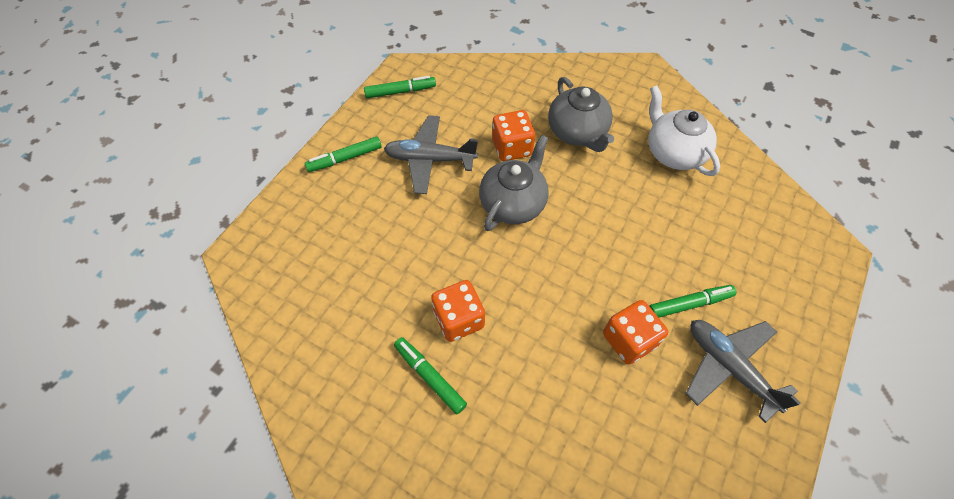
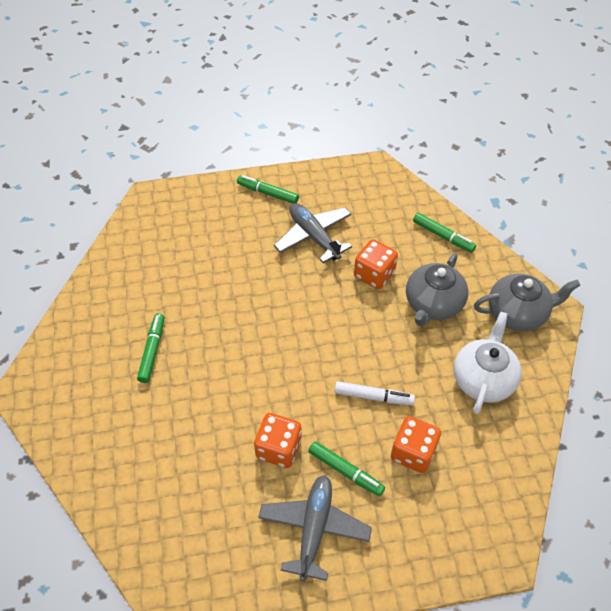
camera: 50 degrees right, 5 degrees down
(400, 91) = (354, 180): green marker -> green marker (443, 236)
(459, 319) = (205, 338): orange dice -> orange dice (413, 452)
(513, 203) = (326, 307): grey teapot -> grey teapot (517, 313)
(632, 233) = (373, 397): none -> white marker

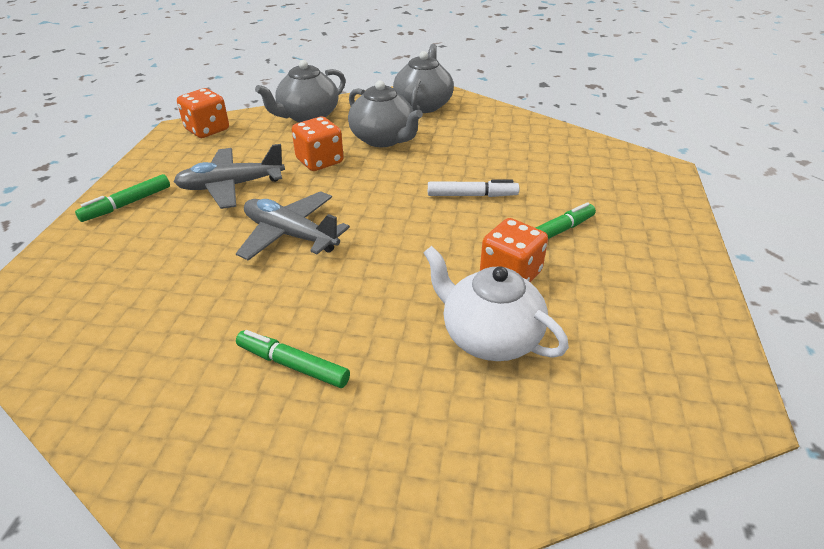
camera: 70 degrees left, 15 degrees down
(314, 528) = (621, 269): grey plane -> grey plane (290, 235)
(373, 397) = (472, 195): white marker -> white marker turned 60 degrees clockwise
(413, 452) = (547, 188): orange dice -> orange dice (207, 130)
(443, 236) = (307, 116): green marker -> grey teapot
(483, 379) = (482, 135): white teapot -> white teapot (489, 337)

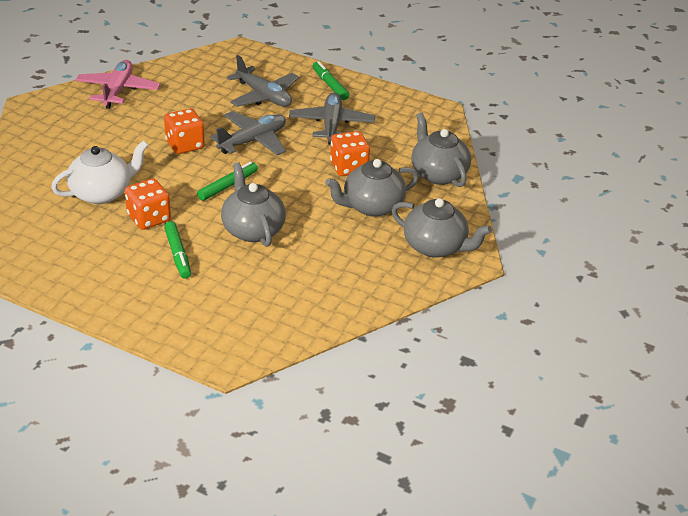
camera: 105 degrees right, 0 degrees up
(165, 252) = (264, 96): none -> grey plane
(166, 435) = (118, 90): none -> pink plane
(207, 130) = (432, 122): orange dice -> orange dice (185, 145)
(293, 365) = (134, 127): green marker -> green marker (228, 186)
(472, 195) = (252, 229): white marker -> grey teapot

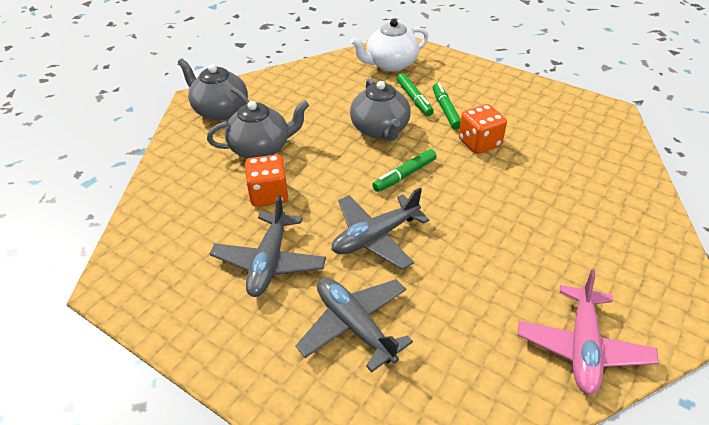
camera: 170 degrees left, 5 degrees up
(102, 193) = (535, 171): white teapot -> white teapot (390, 64)
(185, 145) = (459, 233): orange dice -> none
(330, 85) = (247, 350): green marker -> green marker (414, 99)
(438, 174) = (173, 183): grey teapot -> none

